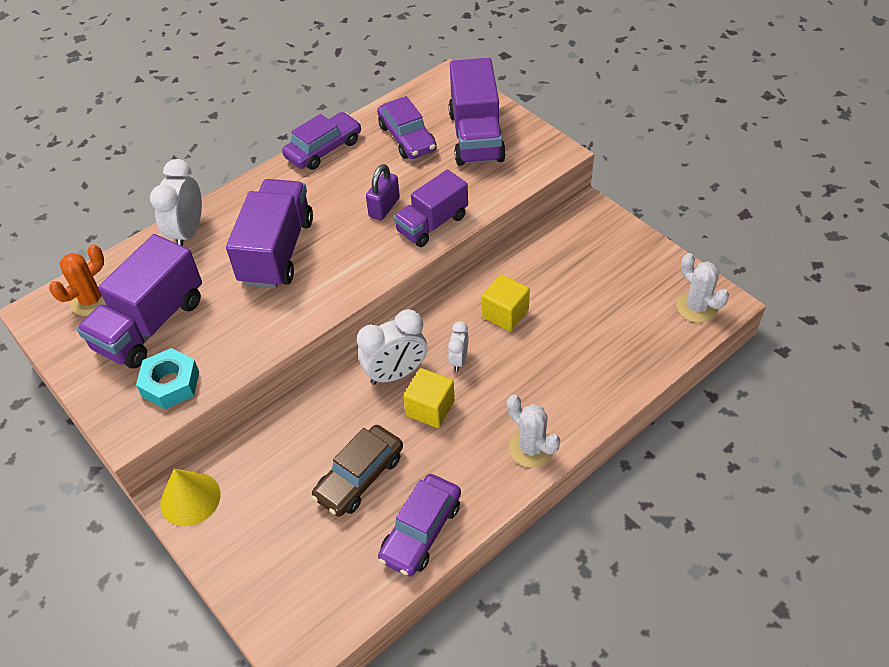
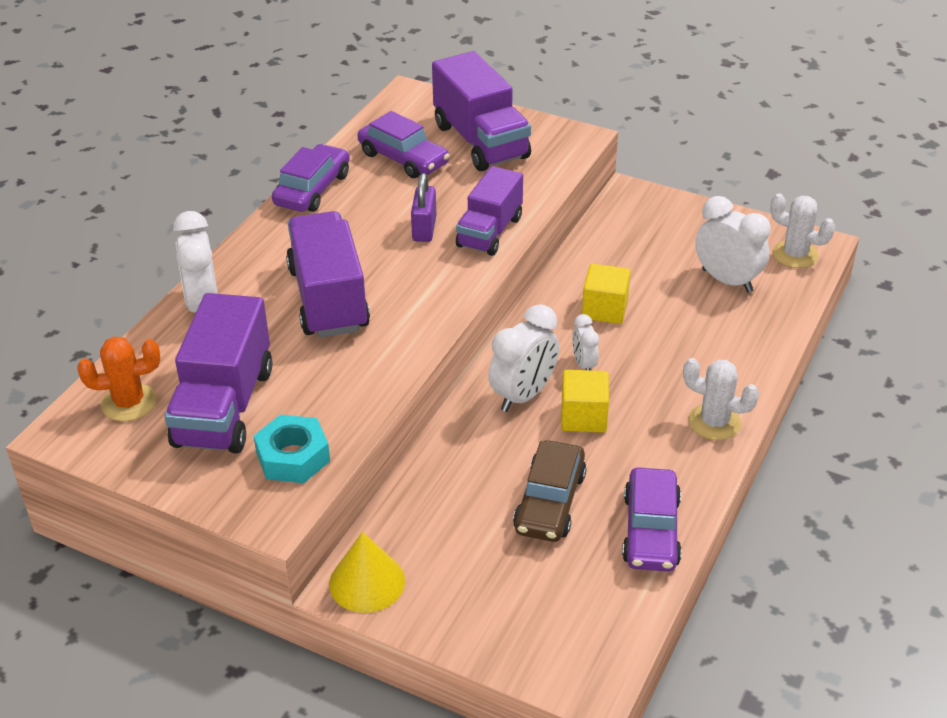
camera: 25 degrees left, 10 degrees down
(91, 300) = (129, 403): orange cactus -> orange cactus turned 60 degrees clockwise
(622, 316) = (727, 280): none -> white clock

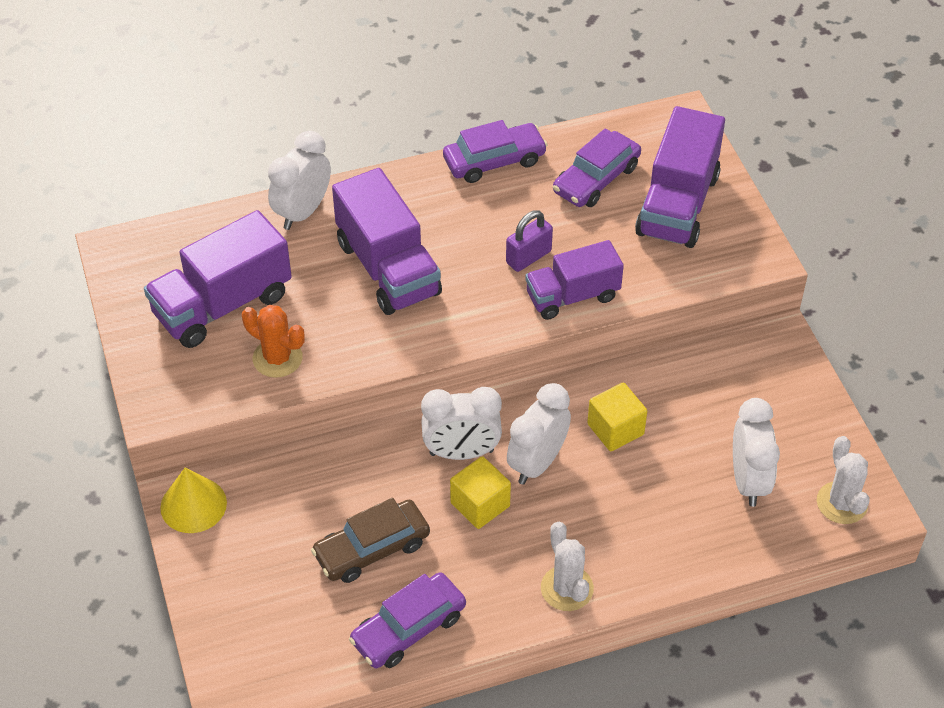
camera: 45 degrees right, 10 degrees up
(129, 403) = (173, 256): orange cactus -> orange cactus (277, 358)
(293, 457) = (217, 377): turquoise nut -> none
(328, 299) = (388, 268): purple truck -> purple truck turned 120 degrees clockwise
(403, 158) = (596, 179): purple car -> purple car turned 45 degrees clockwise
(584, 364) = (537, 463): white clock -> white clock, size x1.81

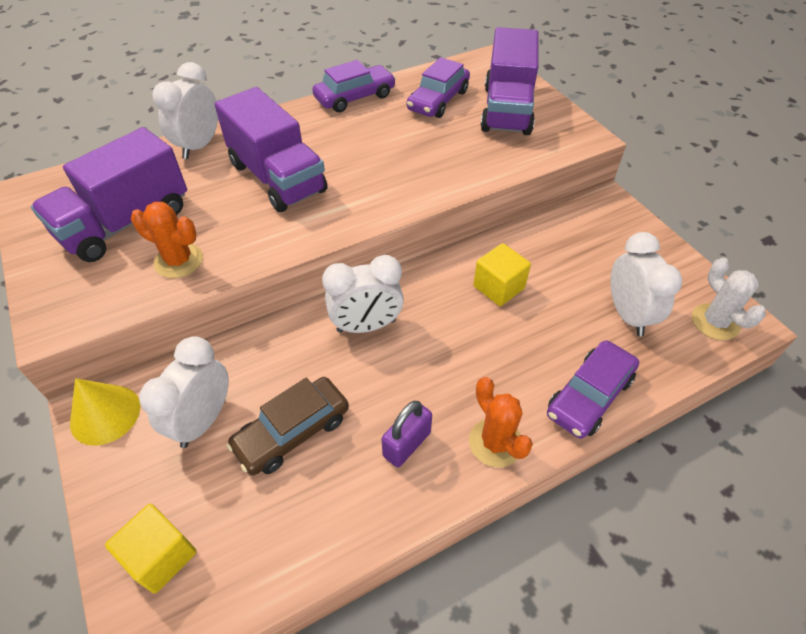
camera: 10 degrees left, 0 degrees up
(408, 628) = (341, 515): purple car -> purple car (589, 396)
(480, 504) = (392, 371): yellow cube -> yellow cube (161, 556)
(528, 257) = (397, 156): purple padlock -> purple padlock (407, 444)
(537, 463) = (437, 325): white clock -> white clock (203, 420)
(567, 588) = (495, 442): white cactus -> orange cactus
(572, 296) = (441, 180): purple truck -> none

